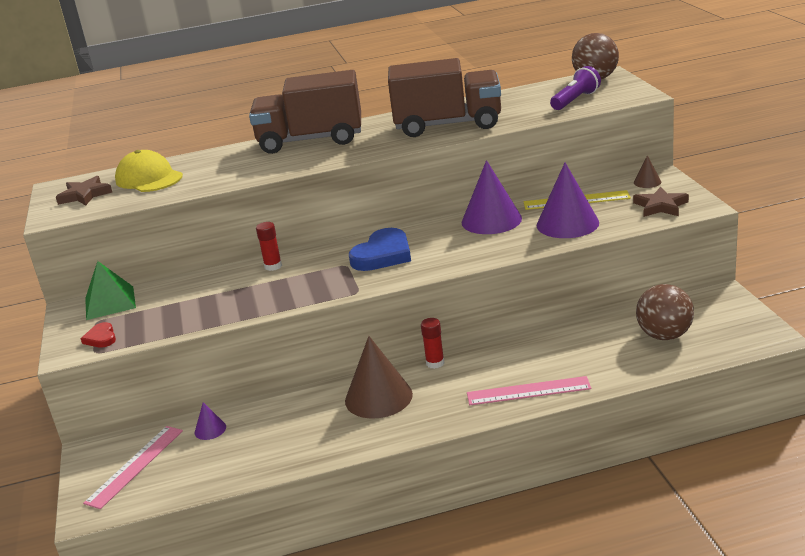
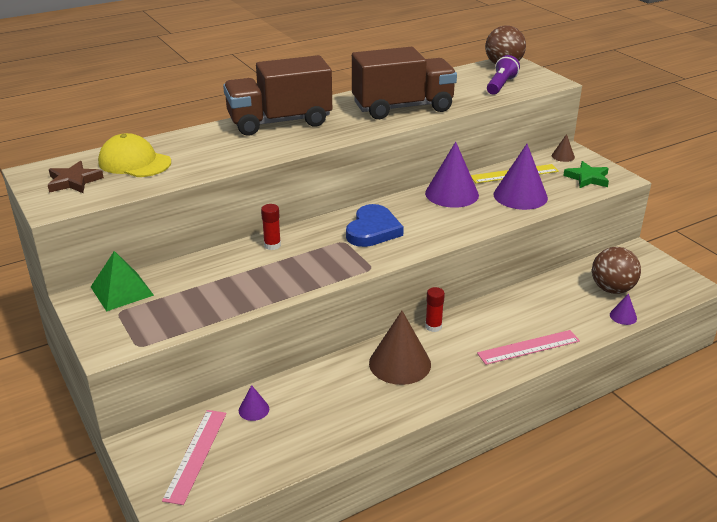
camera: 20 degrees left, 5 degrees up
(101, 338) = (135, 330): red heart -> none
(660, 206) = (587, 178): brown star -> green star
(660, 366) = (623, 316): none -> purple cone

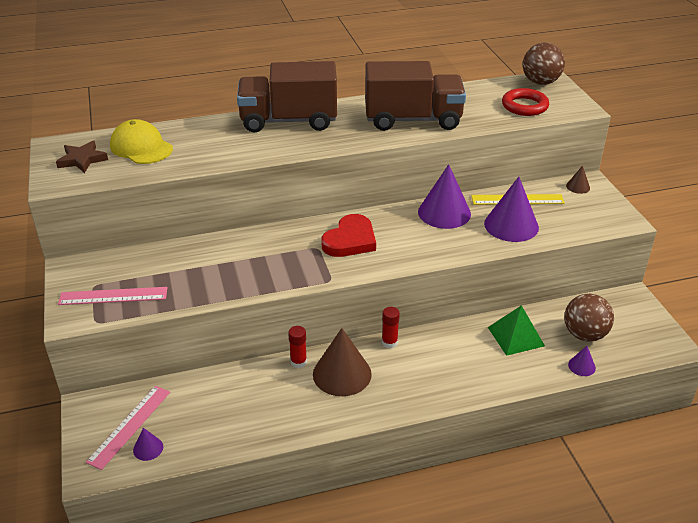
camera: 15 degrees right, 5 degrees up
(121, 291) = (104, 265): green pyramid -> green pyramid (515, 336)
(254, 409) = (194, 393): purple cone -> purple cone (148, 448)
(272, 245) = (252, 241): red glue stick -> red glue stick (298, 362)
(373, 230) = (350, 240): blue heart -> red heart
(501, 85) = (524, 106): purple flashlight -> red ring
(528, 347) = (471, 381): pink ruler -> pink ruler (113, 296)
(587, 178) = (590, 215): green star -> none

